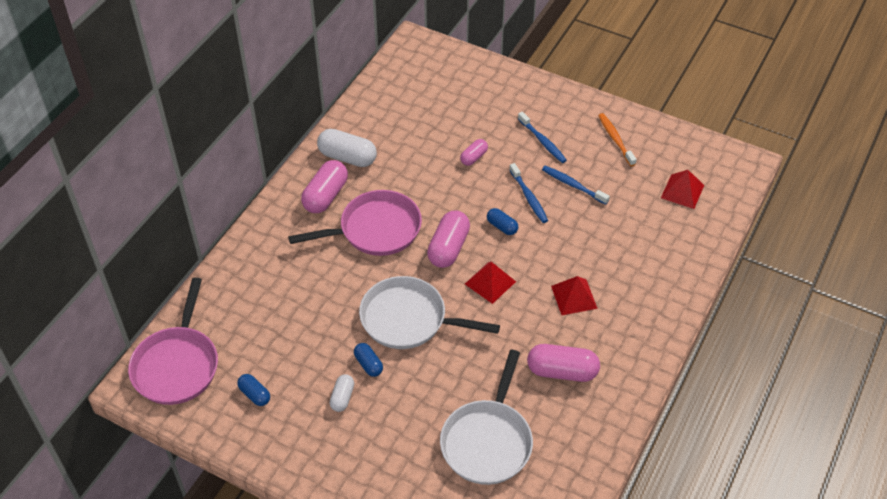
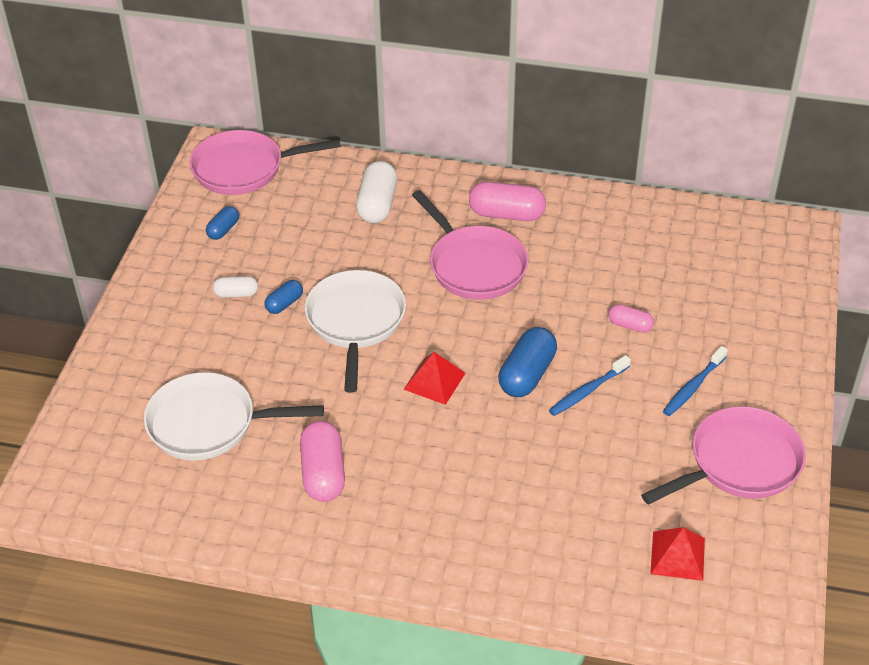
camera: 75 degrees right, 5 degrees down
(347, 157) = (573, 217): white capsule -> white capsule (377, 205)
(448, 248) = (472, 333): pink capsule -> none
(502, 226) = (527, 374): blue capsule -> blue capsule, size x1.80
(573, 185) = (630, 431): blue toothbrush -> none
(574, 297) = (441, 465): red pyramid -> none
(615, 139) = (739, 463): orange toothbrush -> pink pan

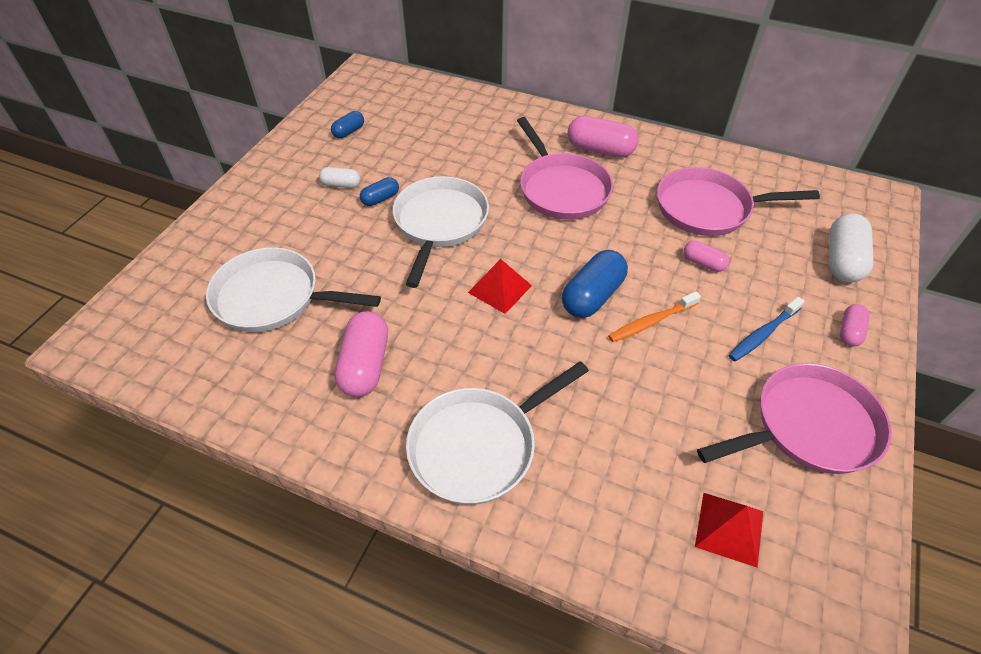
camera: 10 degrees right, 5 degrees up
(244, 169) = (382, 87): pink pan -> pink pan (708, 208)
(377, 205) = (487, 128): white capsule -> white capsule (842, 260)
(449, 526) = (479, 446): none -> white pan
(587, 391) = (651, 322): blue toothbrush -> orange toothbrush
(772, 372) = (849, 332): none -> pink capsule

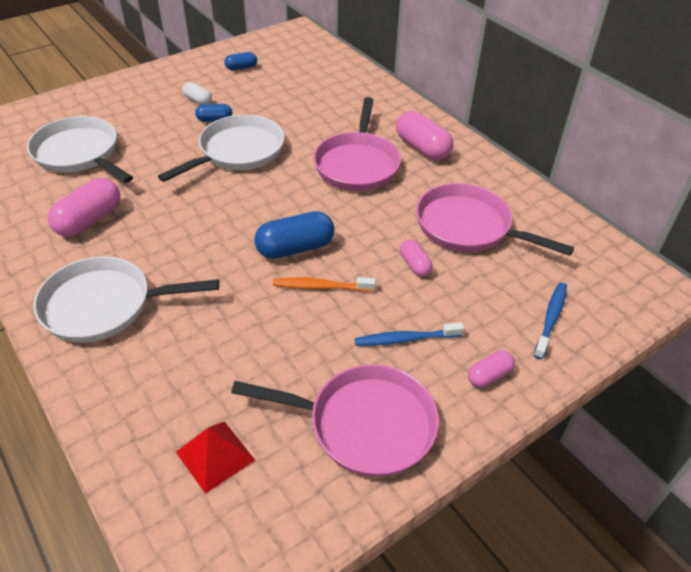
camera: 30 degrees right, 5 degrees down
(500, 289) = (232, 213): red pyramid -> none
(842, 260) = (550, 319): white capsule -> blue toothbrush

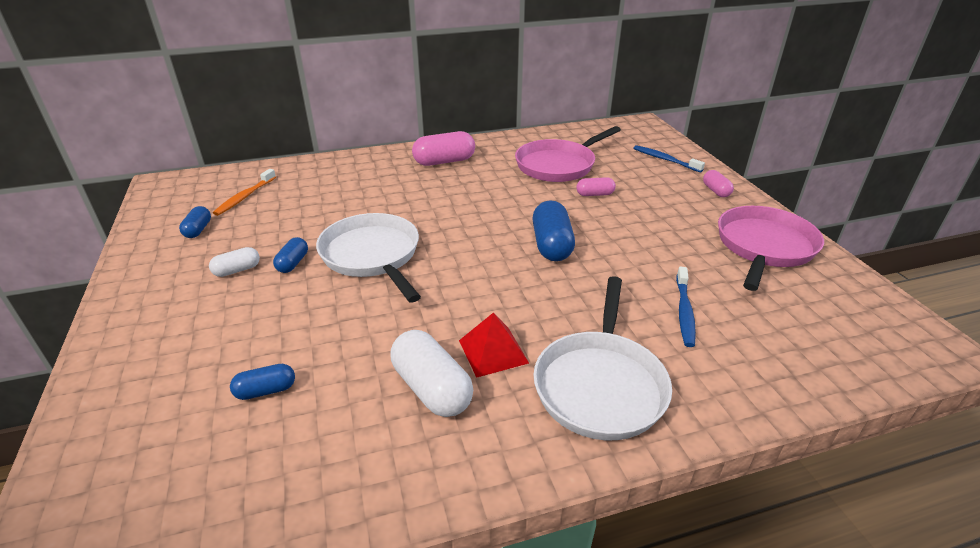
camera: 70 degrees left, 10 degrees down
(79, 154) = (266, 391): white pan -> blue capsule
(89, 220) = (432, 388): pink capsule -> white capsule
(215, 456) = (805, 325): red pyramid -> red pyramid (493, 351)
(321, 287) = (608, 240): orange toothbrush -> orange toothbrush (245, 197)
(357, 164) = (445, 194): pink pan -> none
(405, 339) = (677, 214): blue toothbrush -> blue toothbrush (684, 312)

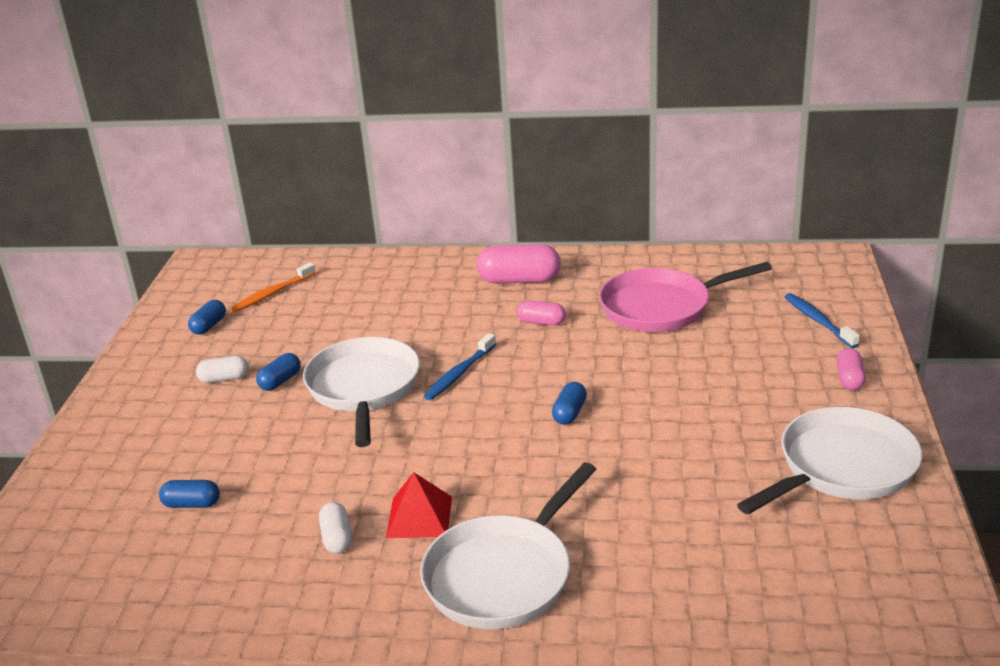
camera: 25 degrees right, 5 degrees down
(432, 388) = (337, 538): white capsule -> white capsule, size x0.56
(551, 245) = (569, 413): blue capsule -> blue capsule, size x0.56
(594, 194) = (676, 356): pink capsule -> pink capsule (541, 322)
(684, 312) = (662, 523): blue toothbrush -> blue toothbrush (459, 373)
(764, 247) = (841, 467): pink pan -> white pan

